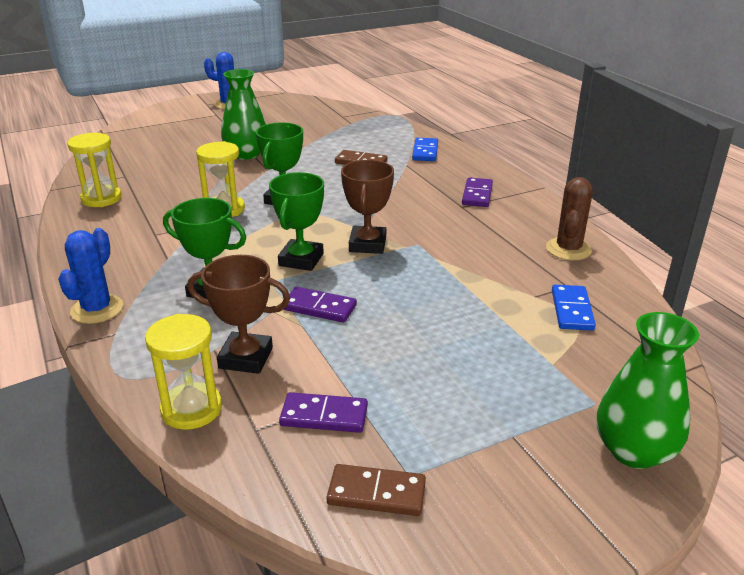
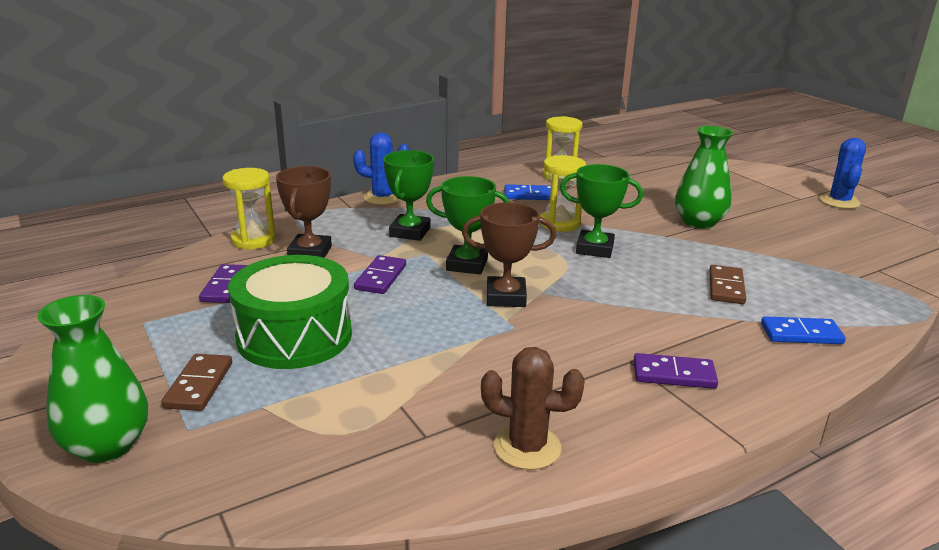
camera: 85 degrees right, 5 degrees down
(376, 493) = (132, 309): brown domino -> brown domino (199, 385)
(436, 355) = (294, 336): none -> green drum
(572, 310) = (367, 433): blue domino -> blue domino (530, 195)

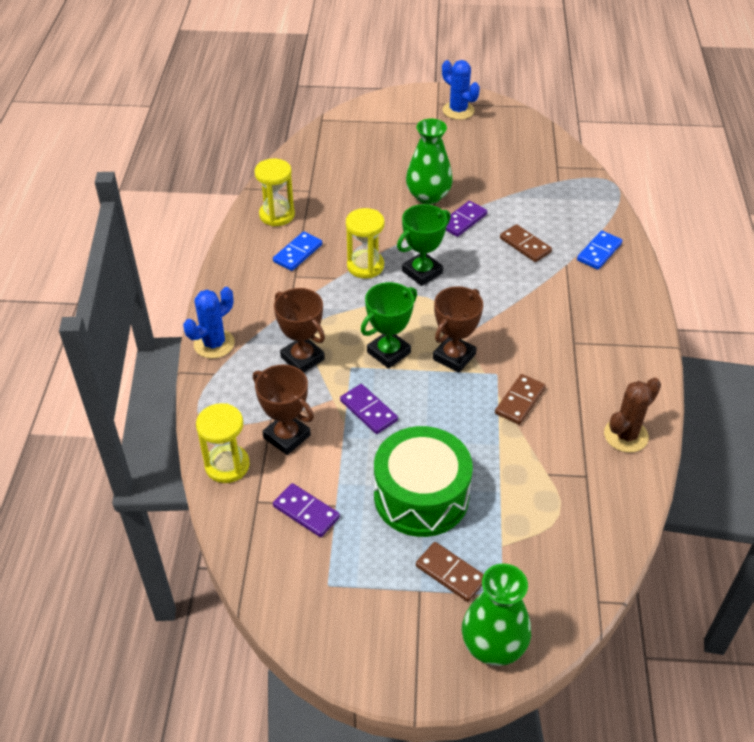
camera: 55 degrees left, 20 degrees up
(410, 232) = (302, 358): green trophy -> brown trophy
(491, 353) = (519, 401): none -> brown domino
(674, 374) = (601, 332): purple domino -> purple domino (463, 221)

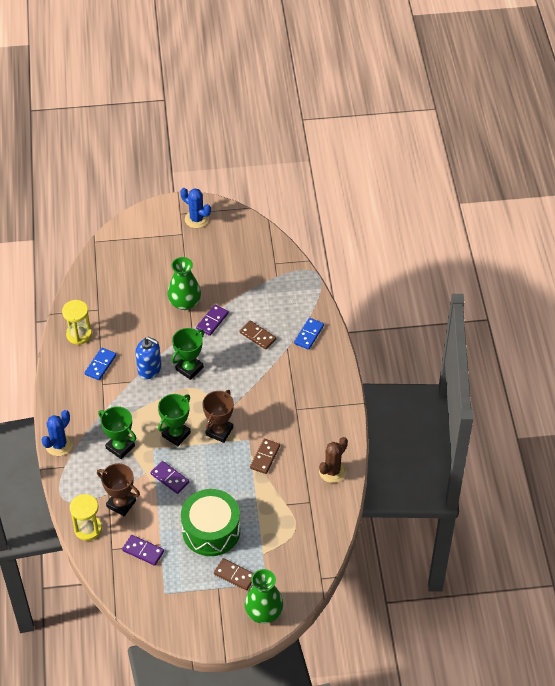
camera: 10 degrees left, 5 degrees up
(302, 358) = (120, 447): brown trophy -> green trophy
(365, 266) = (149, 369): yellow hourglass -> blue soap dispenser

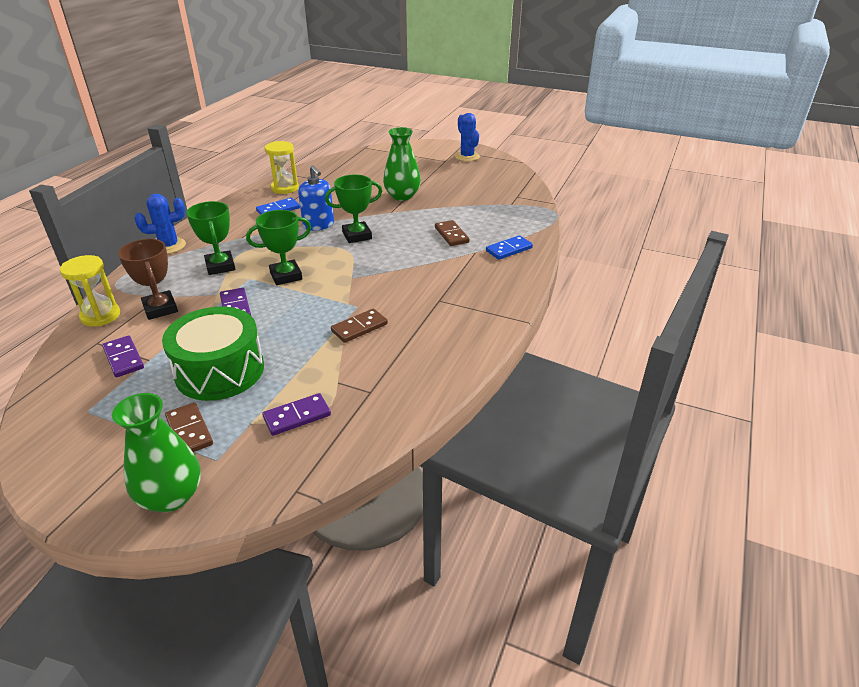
camera: 30 degrees right, 15 degrees down
(212, 321) = (415, 213): purple domino -> purple domino (297, 416)
(219, 431) = (333, 289): brown trophy -> none
(332, 471) = (430, 372): brown cactus -> none

